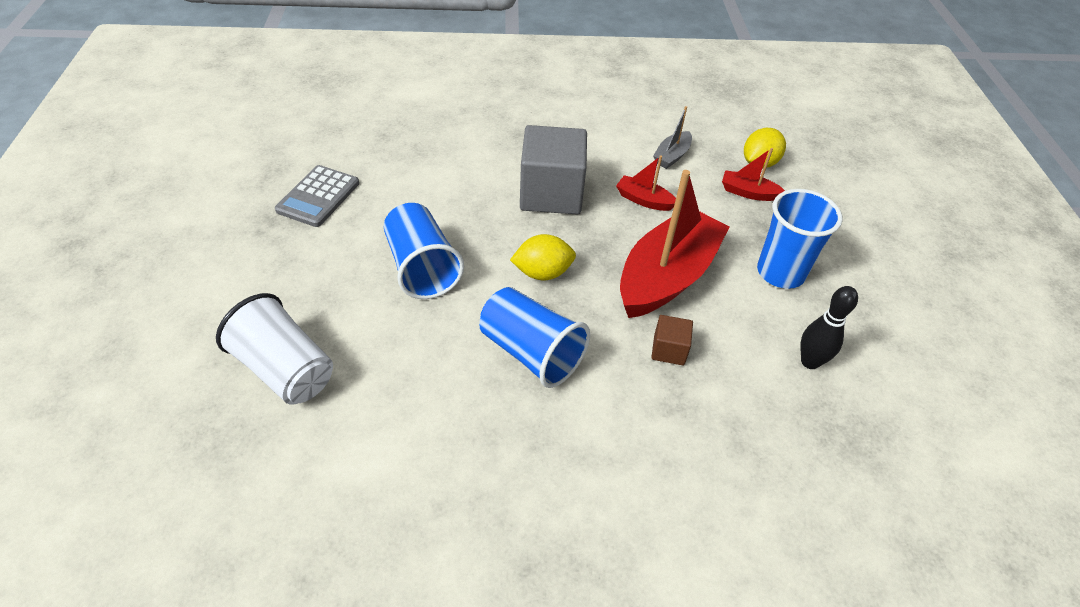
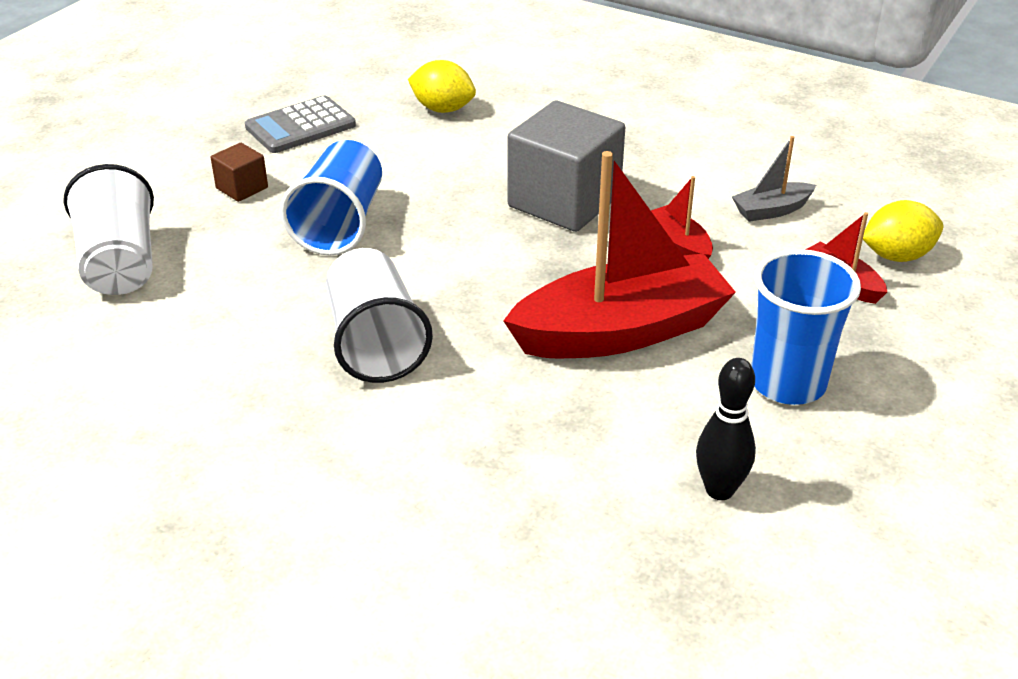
camera: 35 degrees right, 10 degrees down
(531, 352) = (375, 343): blue cup -> white cup
(542, 273) = (469, 274): yellow lemon -> yellow lemon (443, 109)
(669, 350) = (540, 403): brown cube -> brown cube (242, 188)

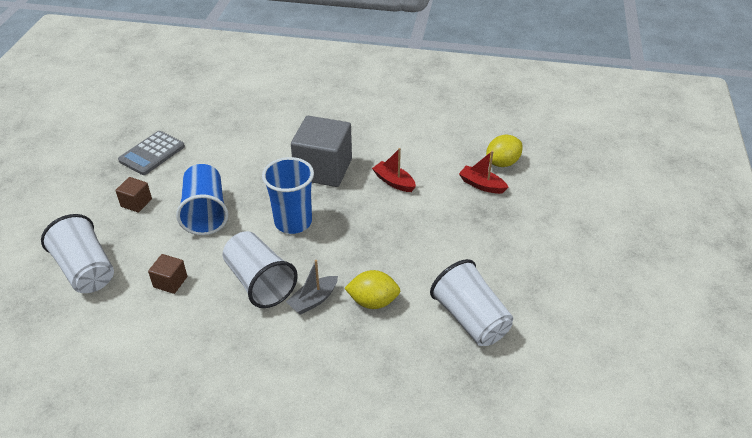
camera: 20 degrees left, 5 degrees up
(235, 308) = (170, 282): none -> brown cube
(443, 109) = (230, 124): yellow lemon -> yellow lemon (373, 301)
(621, 331) = (386, 241): red boat -> none
(719, 490) = (470, 319): black bowling pin -> white cup
(771, 210) = (432, 150): grey boat -> grey boat (313, 300)
(788, 383) = (479, 250): blue cup -> blue cup (293, 222)

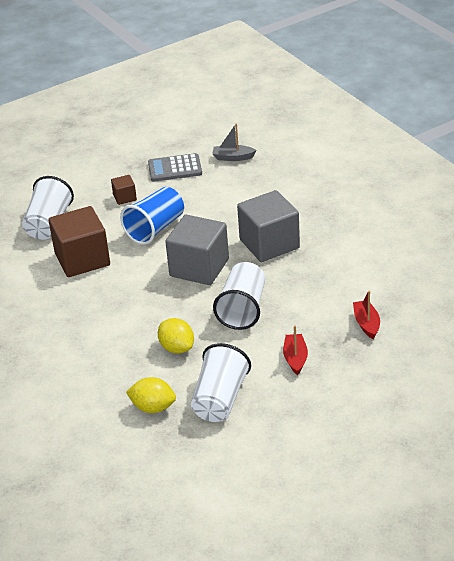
camera: 50 degrees right, 5 degrees down
(170, 282) = (82, 259): brown cube -> brown cube, size x2.18
(260, 282) = (129, 292): white cup -> white cup (243, 309)
(293, 222) = (199, 268): blue cup -> grey cube
(313, 300) = (144, 323): grey boat -> grey boat (233, 157)
(394, 182) = (305, 282): red boat -> red boat (295, 358)
(502, 163) = (409, 318): yellow lemon -> yellow lemon (153, 407)

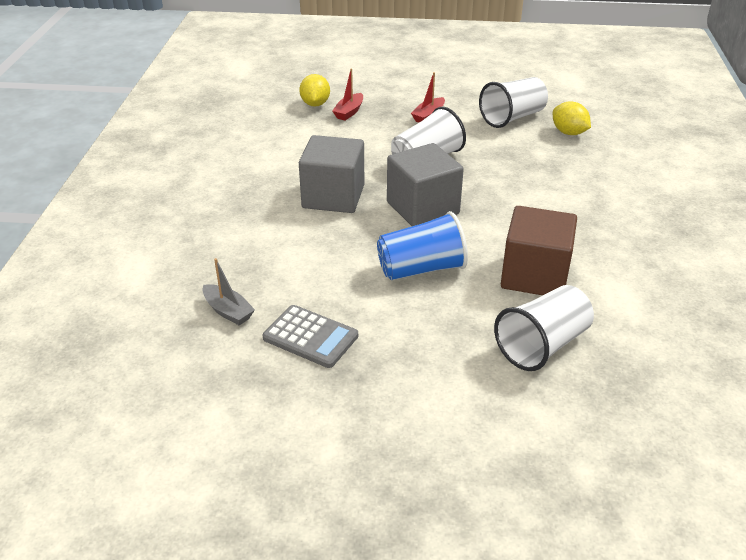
camera: 145 degrees left, 0 degrees up
(124, 197) = (415, 329): brown cube -> none
(177, 348) = (512, 158): yellow lemon -> yellow lemon (315, 104)

